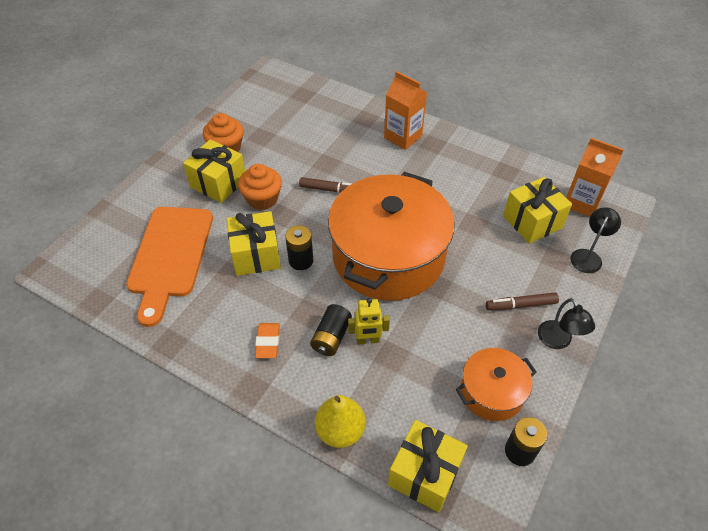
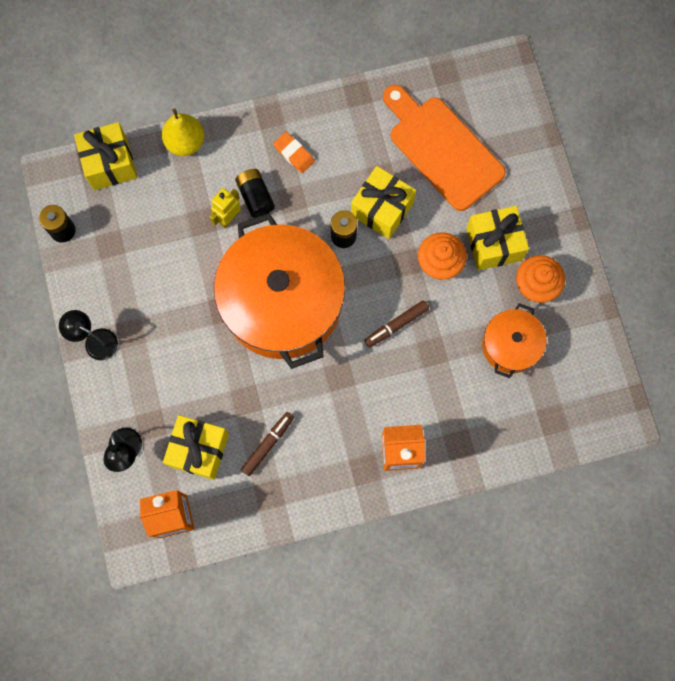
camera: 135 degrees right, 25 degrees up
(491, 392) = (111, 256): orange pot -> orange pot (510, 345)
(521, 305) = (145, 349): brown marker -> brown marker (268, 444)

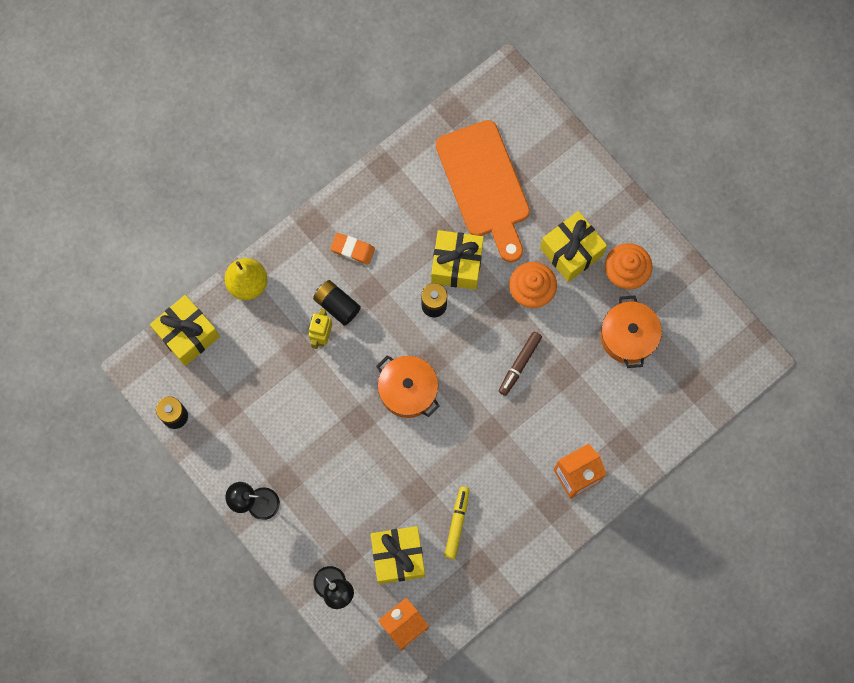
camera: 25 degrees left, 0 degrees up
(268, 444) = (457, 523): brown marker -> yellow marker
(282, 302) = (408, 390): orange pot -> orange pot, size x0.48
(442, 149) = (485, 185): orange cutting board -> orange cutting board turned 135 degrees counterclockwise

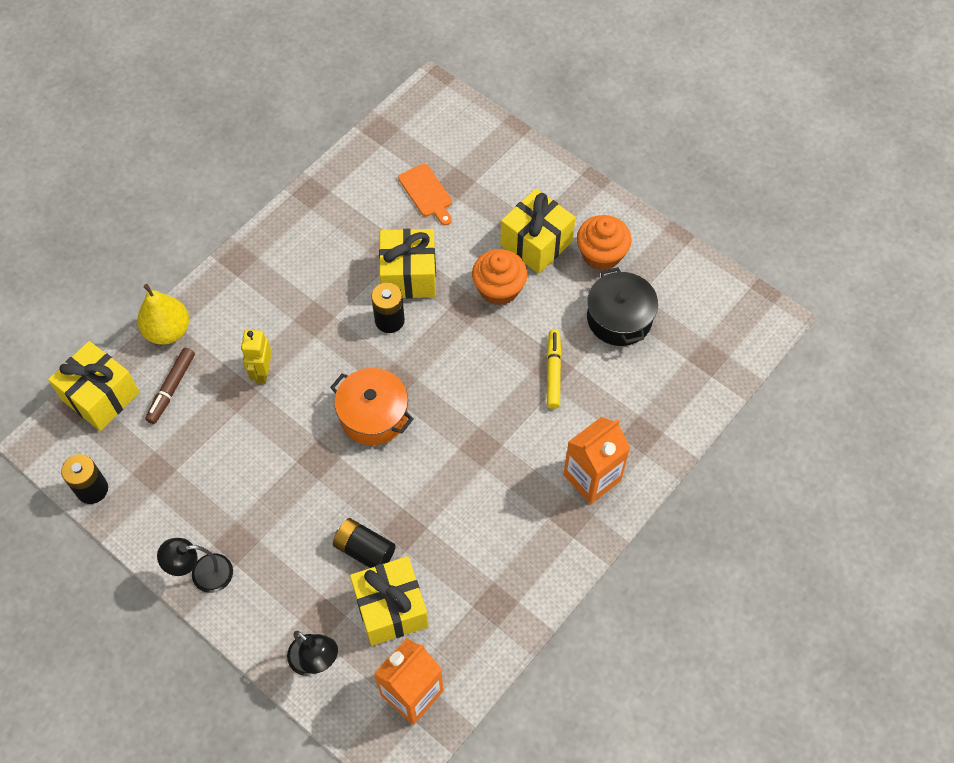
camera: 10 degrees left, 15 degrees down
(337, 305) = (276, 338): black battery -> black battery (365, 550)
(352, 249) = (287, 278): orange eraser -> none
(457, 523) = (458, 556): yellow marker -> yellow marker (553, 372)
(485, 185) = (427, 193): orange cutting board -> orange cutting board, size x0.46
(519, 364) = (500, 367): brown marker -> brown marker (171, 388)
(628, 336) = (619, 318): orange pot -> black pot

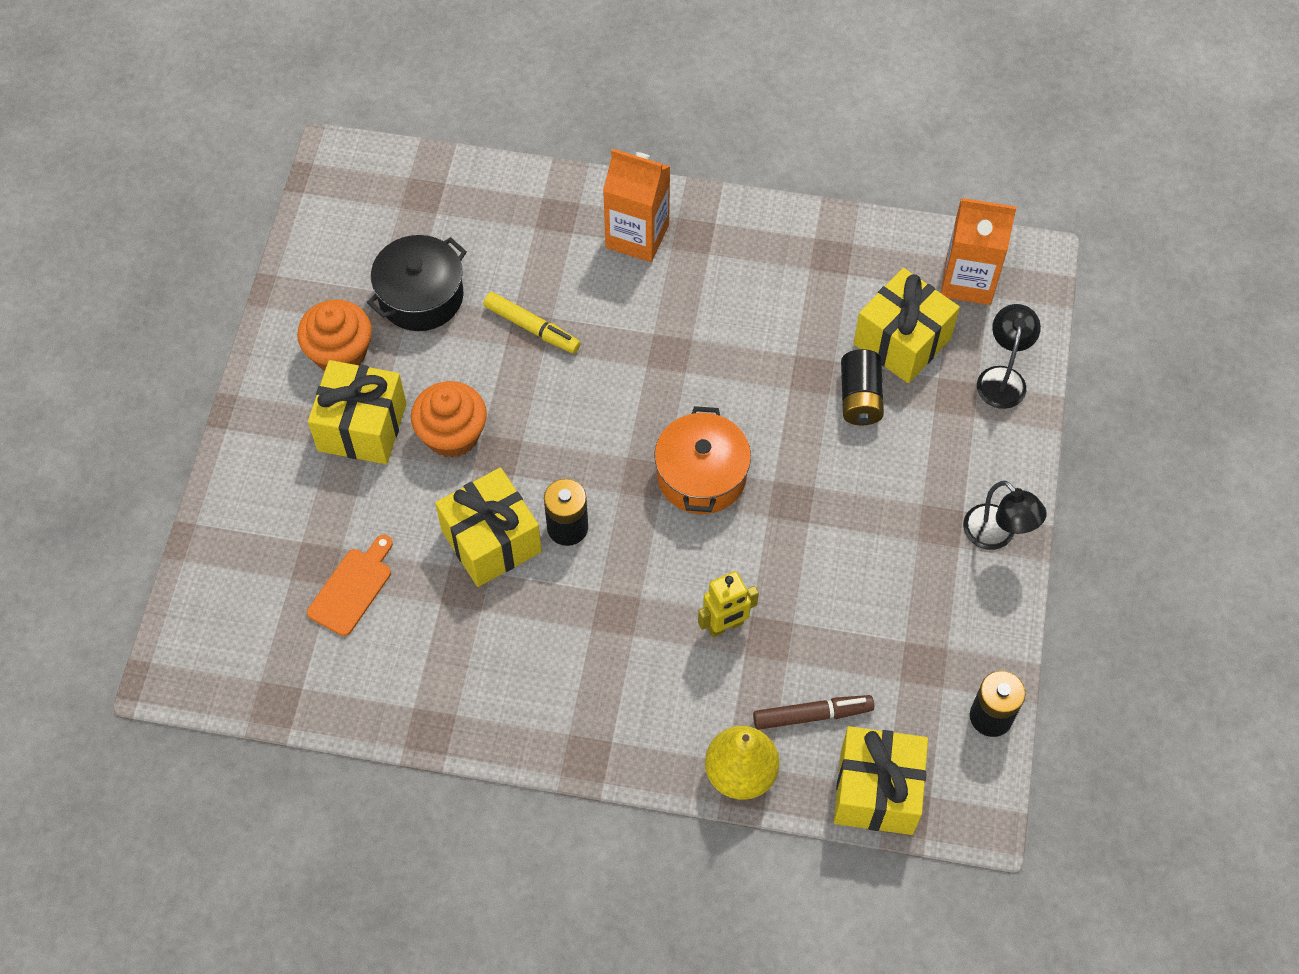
camera: 120 degrees left, 0 degrees up
(553, 372) = (532, 328): yellow marker -> yellow marker turned 120 degrees counterclockwise

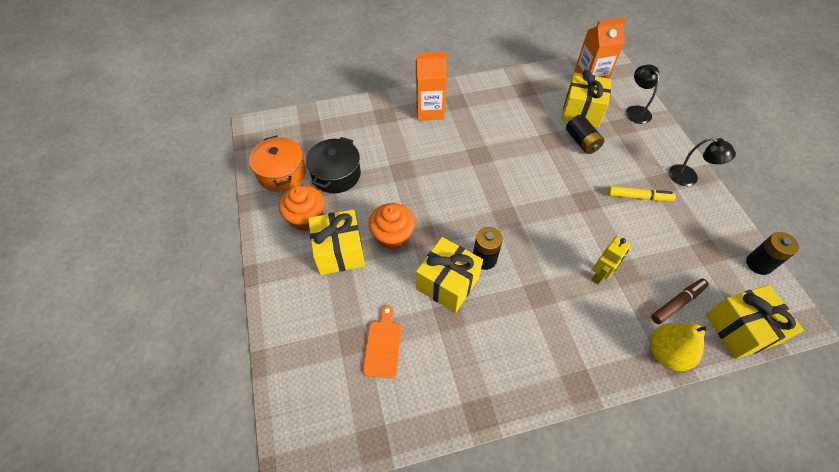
camera: 25 degrees left, 5 degrees down
(532, 328) = (403, 168): yellow marker -> yellow marker (639, 197)
(701, 475) = (534, 205): orange pot -> orange pot (282, 173)

